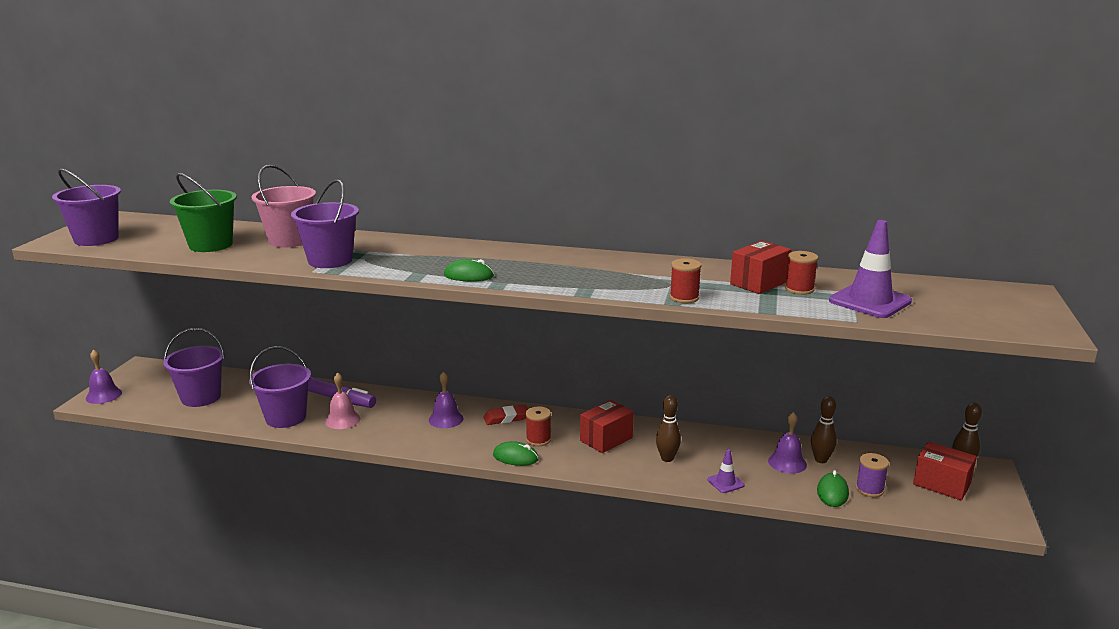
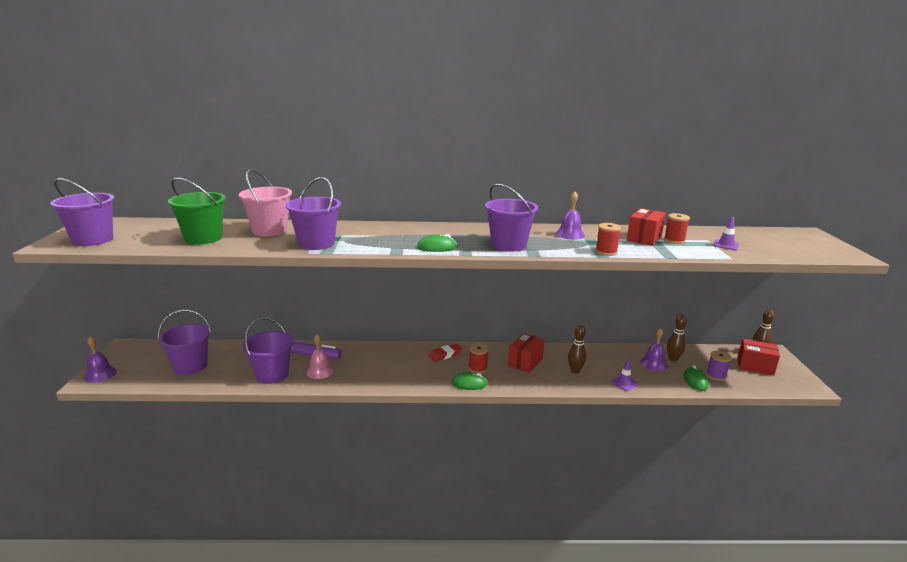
camera: 15 degrees left, 0 degrees up
(446, 419) = (401, 361): purple bell -> purple bell (570, 234)
(562, 279) = (508, 245): none -> purple bucket
(870, 301) = (726, 245): purple traffic cone -> purple traffic cone, size x0.50

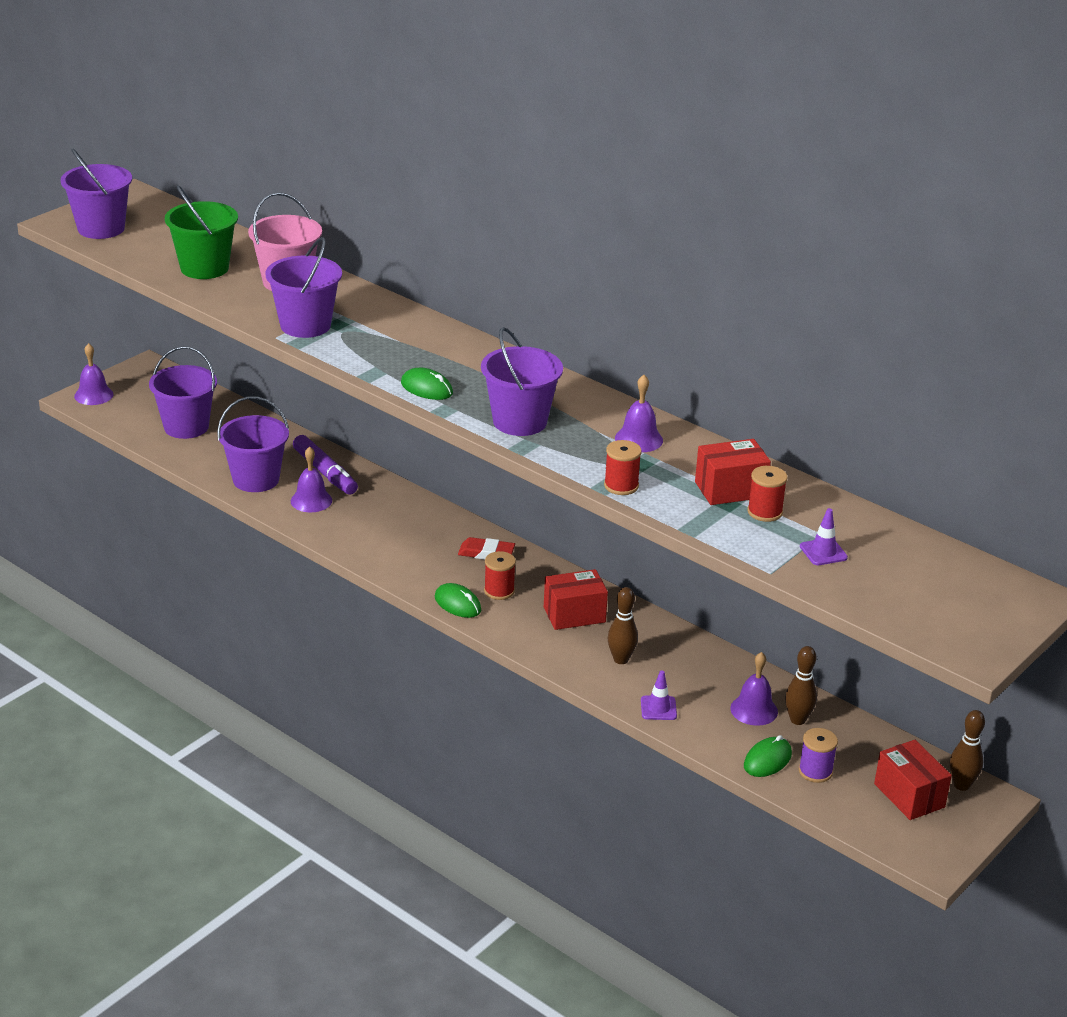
camera: 40 degrees right, 10 degrees up
(320, 371) = (311, 500): pink bell -> purple bell

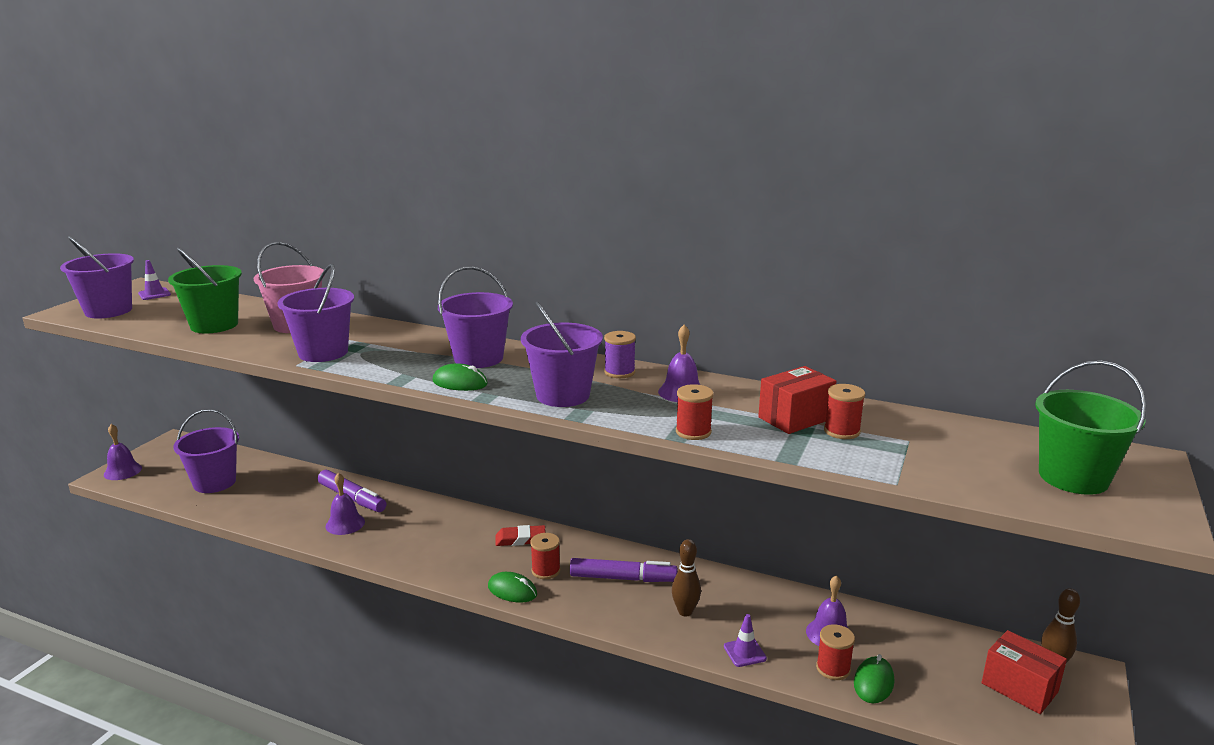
camera: 15 degrees left, 10 degrees down
(256, 479) = (288, 515): purple bucket -> purple bucket (478, 358)
(574, 615) = (623, 578): red box -> purple marker
(736, 740) = (833, 668): none -> red spool
(797, 720) = (872, 634): brown bowling pin -> none
(815, 771) = (922, 683): purple spool -> purple spool (619, 372)
(823, 552) = (925, 456): purple traffic cone -> purple traffic cone (154, 294)
(943, 599) = (1073, 477): none -> green bucket

